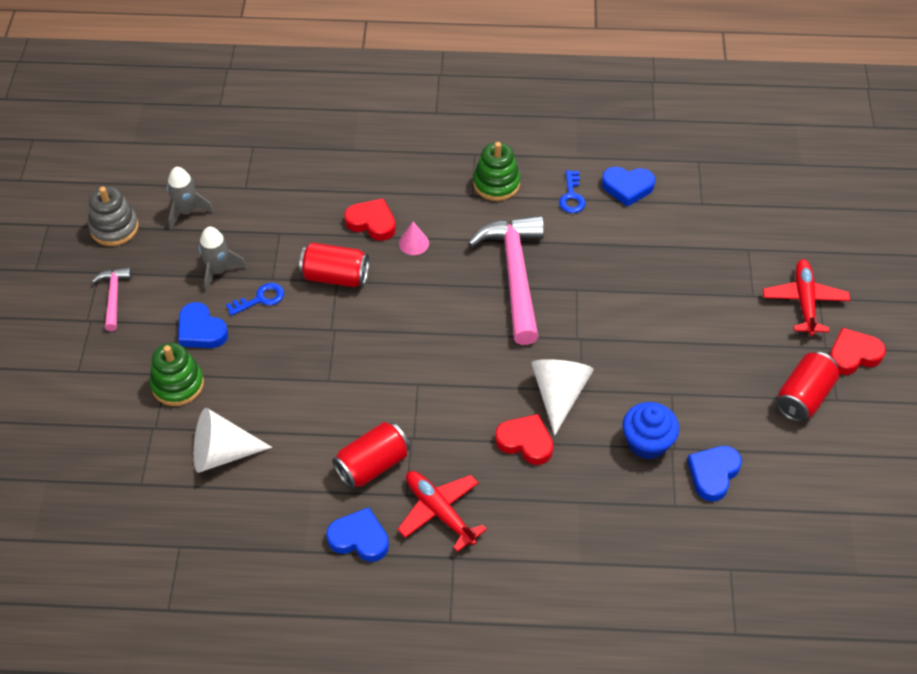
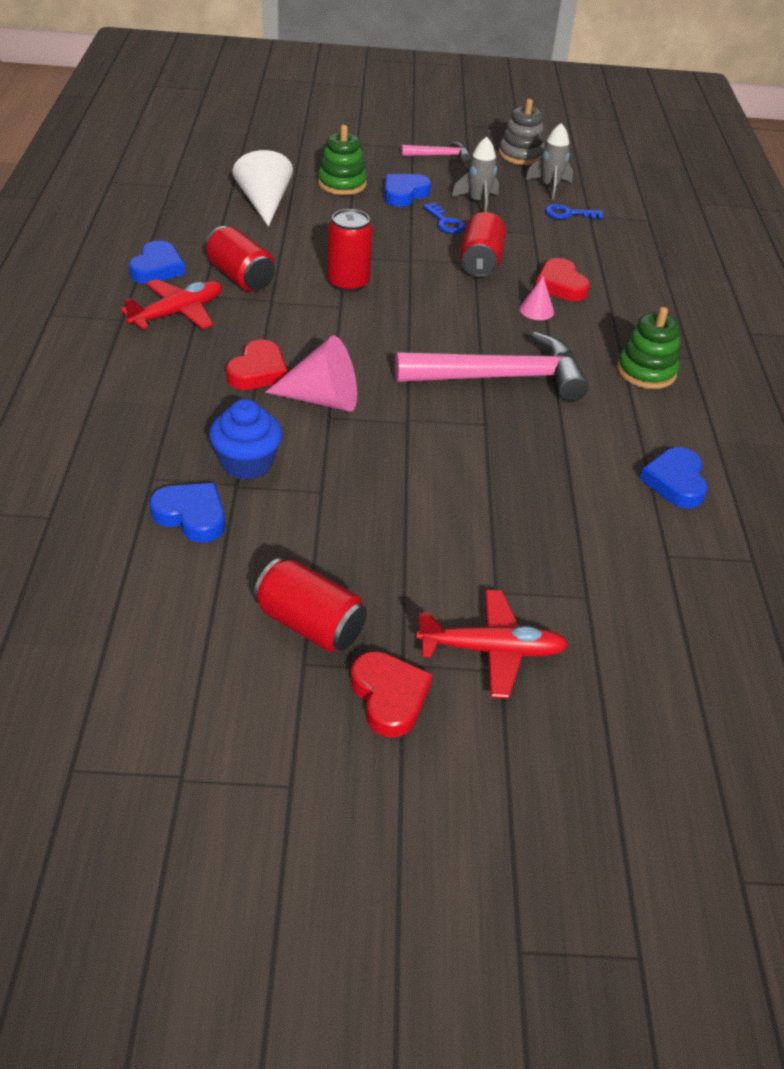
camera: 85 degrees right, 10 degrees down
(372, 222) = (560, 285): red heart -> red heart turned 135 degrees clockwise
(378, 378) = (348, 283): none -> red can
(559, 394) = (322, 399): white cone -> pink cone
(571, 196) = (643, 430): blue key -> blue key (568, 214)

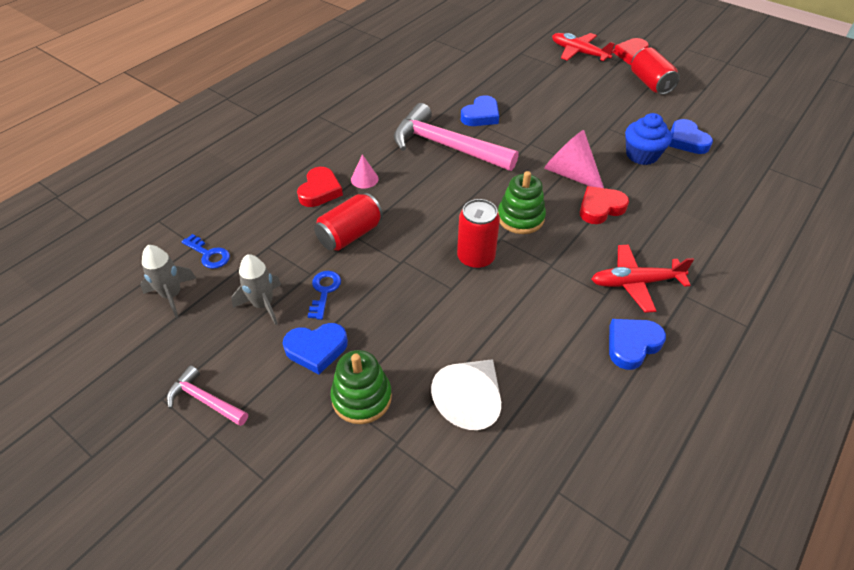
camera: 140 degrees left, 5 degrees up
(240, 277) = (561, 301): red can -> none
(521, 155) = (123, 359): grey stacking toy -> none
(646, 371) = (356, 118): green stacking toy -> green stacking toy (520, 218)
(675, 482) = (424, 71): blue heart -> blue heart (481, 115)

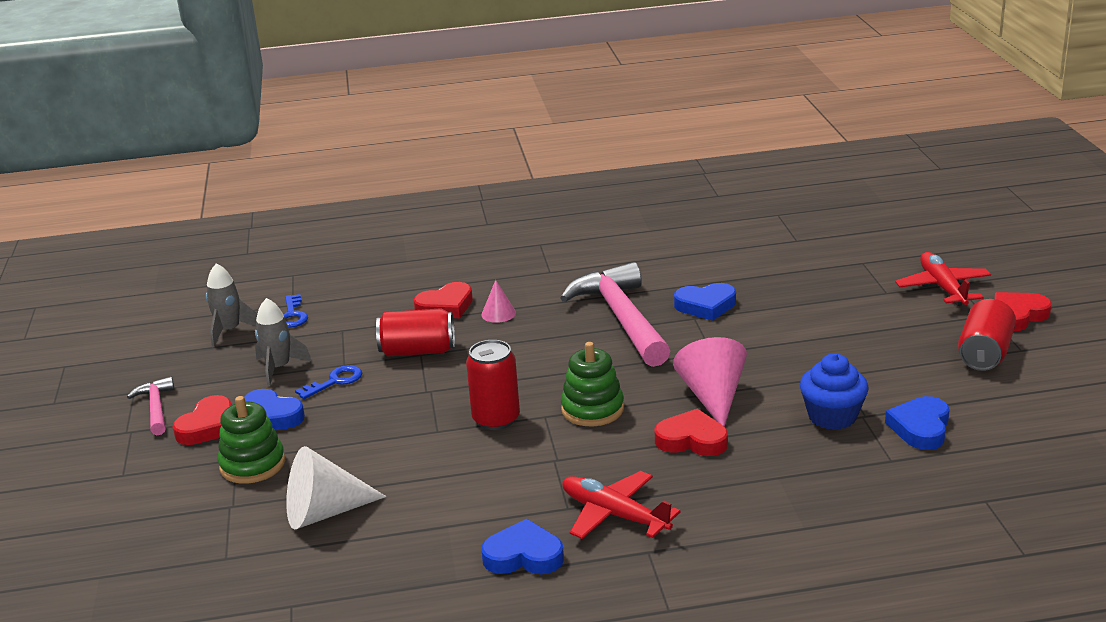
camera: 45 degrees right, 20 degrees down
(277, 388) = (208, 426): none -> red heart

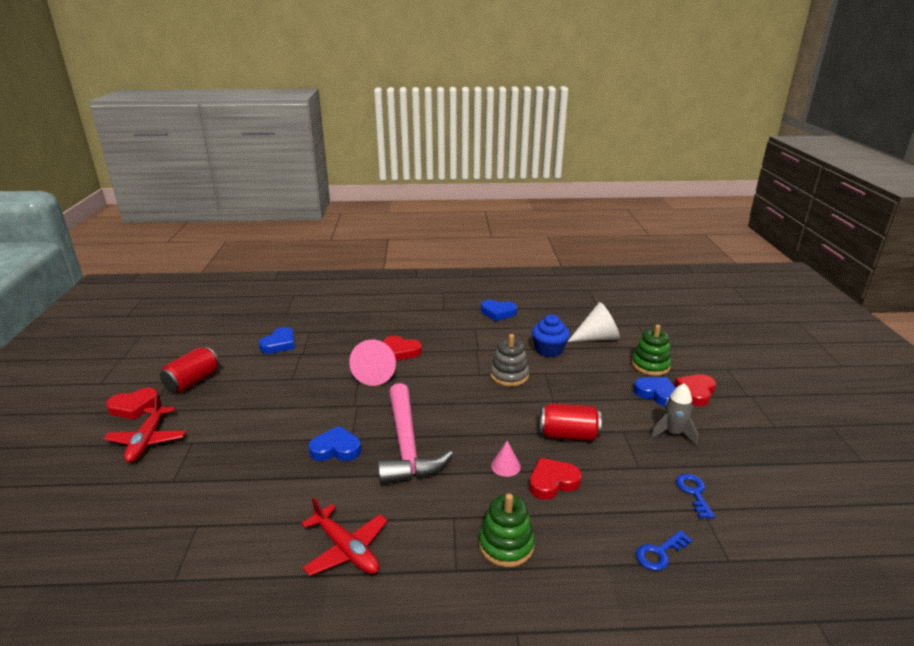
camera: 175 degrees left, 0 degrees up
(156, 408) = (745, 410): pink hammer -> none
(229, 331) = (742, 481): grey rocket -> none
(335, 381) = (624, 416): blue key -> blue key (659, 553)
(496, 419) = (509, 375): red can -> grey stacking toy
(592, 409) = (450, 375): green stacking toy -> green stacking toy (506, 545)
(614, 515) = (453, 323): red plane -> red plane (346, 549)
(832, 416) = (318, 355): blue cupcake -> blue cupcake (549, 350)

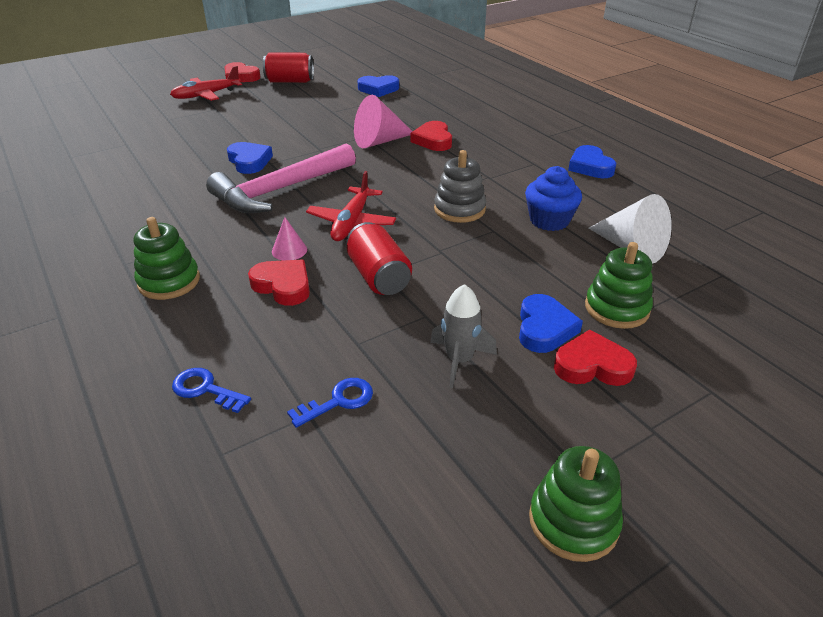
camera: 60 degrees right, 10 degrees up
(346, 549) = (127, 206): red plane -> red plane (352, 222)
(805, 443) = (573, 521): none -> green stacking toy

